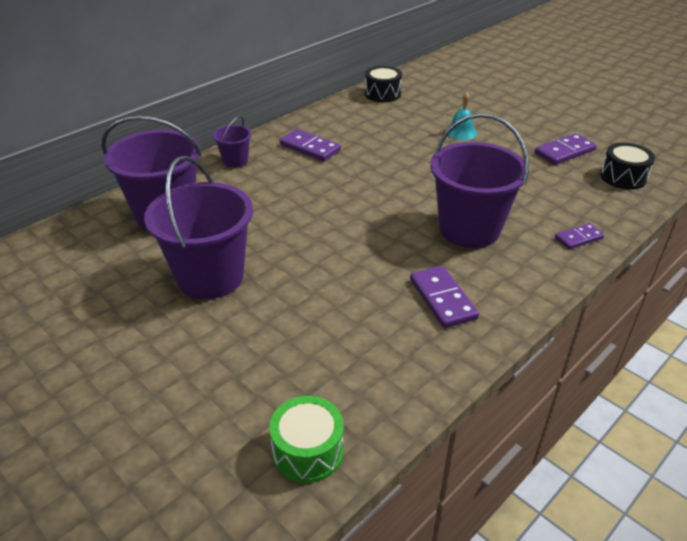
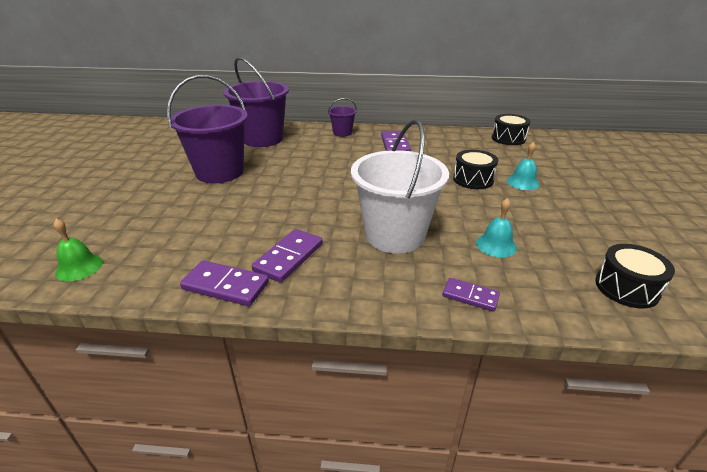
camera: 50 degrees right, 5 degrees down
(308, 451) = (79, 267): green drum -> green bell
(428, 149) = (473, 179): none -> black drum
(469, 229) = (395, 235): purple bucket -> white bucket
(531, 193) = (496, 245): none -> turquoise bell
(564, 152) = (597, 238): purple domino -> purple domino (226, 286)

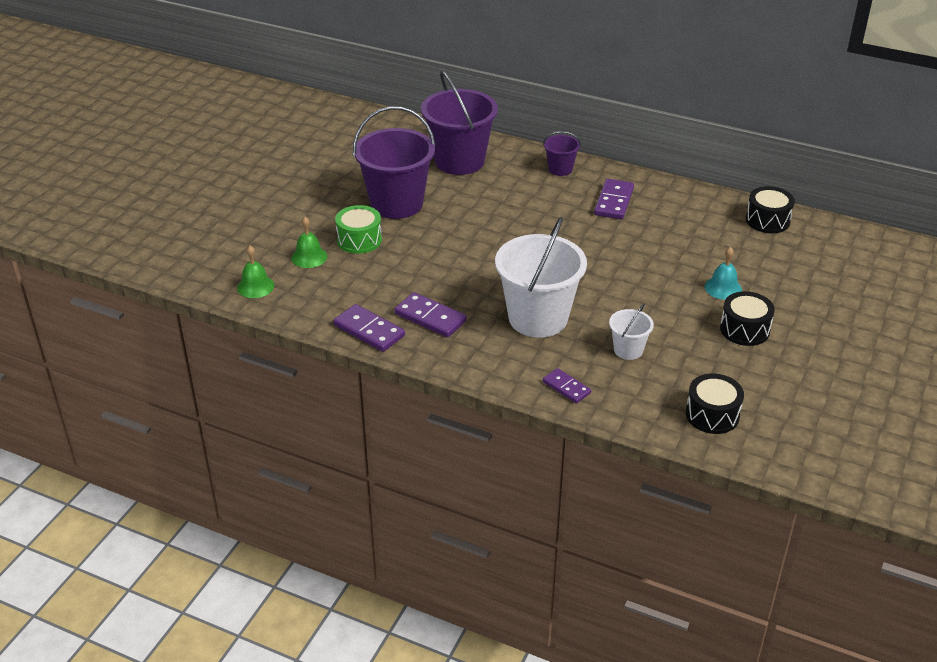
camera: 20 degrees right, 5 degrees up
(141, 227) = (309, 257): none -> green bell
(192, 204) = (359, 240): none -> green drum
(289, 257) = (430, 318): purple domino -> purple domino turned 75 degrees clockwise
(473, 179) = (668, 272): black drum -> black drum (744, 329)
(496, 245) = (628, 350): turquoise bell -> white bucket

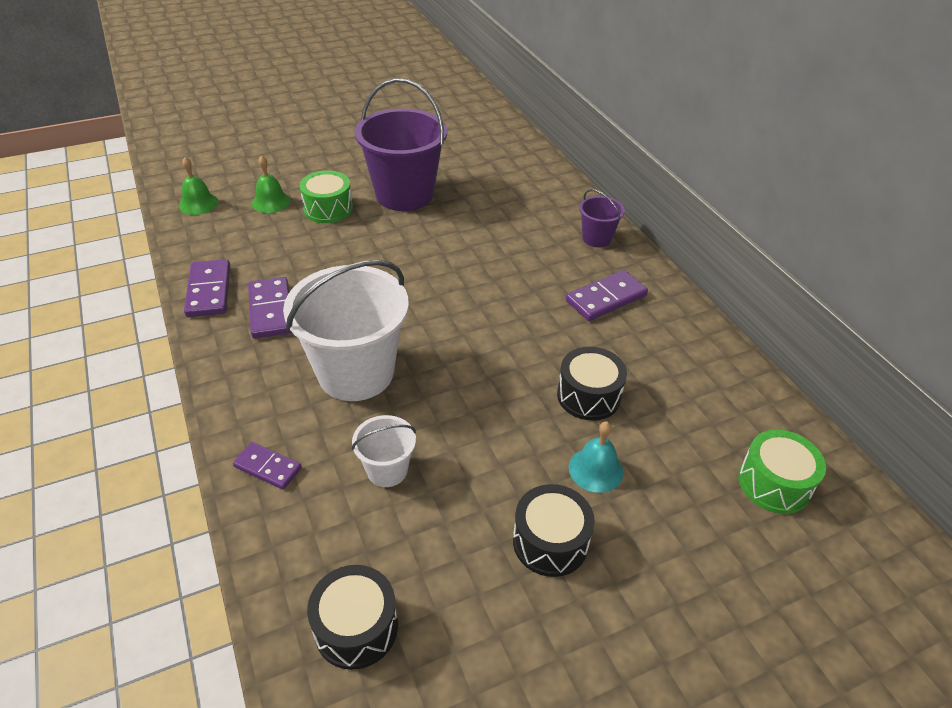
camera: 40 degrees right, 5 degrees up
(459, 161) = (512, 185): purple bucket -> none
(566, 387) = (268, 467): purple domino -> purple domino turned 60 degrees counterclockwise
(767, 220) = (764, 421): black drum -> black drum (588, 396)
(804, 246) = (774, 483): none -> green drum

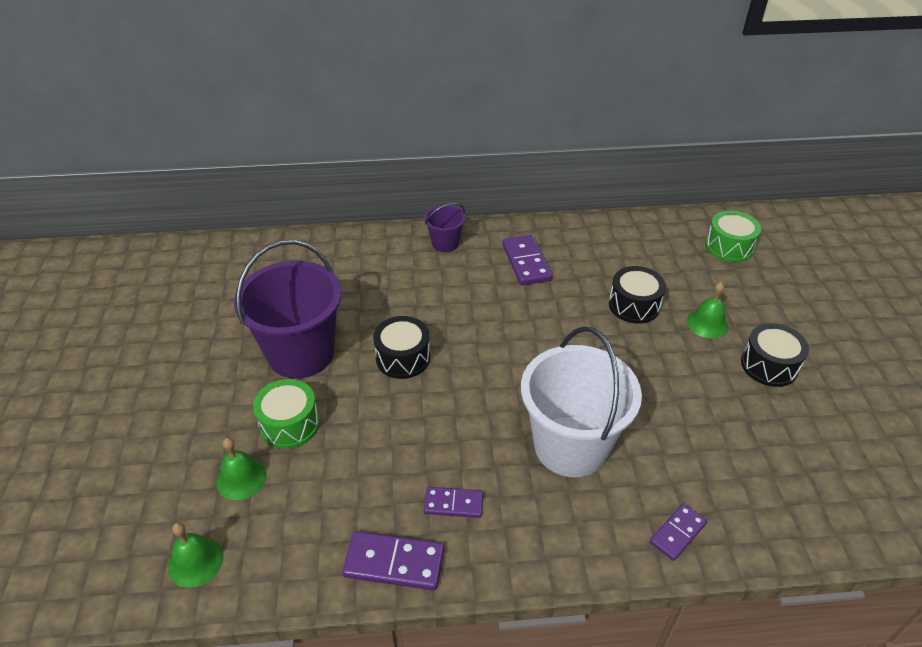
camera: 70 degrees left, 0 degrees up
(270, 310) = (453, 504): purple domino -> purple domino, size x0.64
(356, 627) = (840, 493): black drum -> black drum (403, 358)
(387, 470) = (692, 445): white bucket -> none
(595, 469) = (707, 323): turquoise bell -> green bell

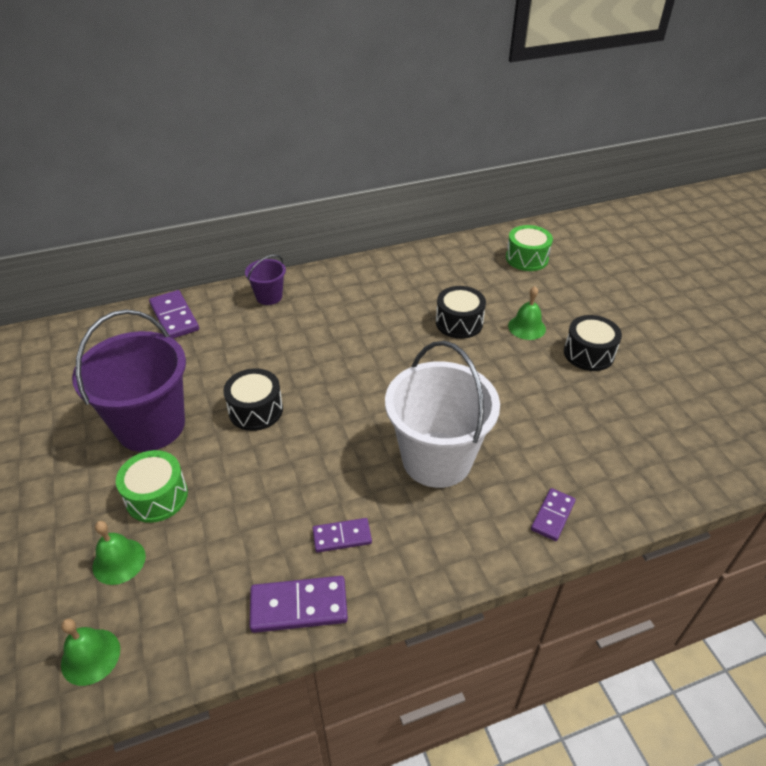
camera: 15 degrees left, 0 degrees up
(526, 262) = (351, 301): purple domino -> purple domino (174, 317)

